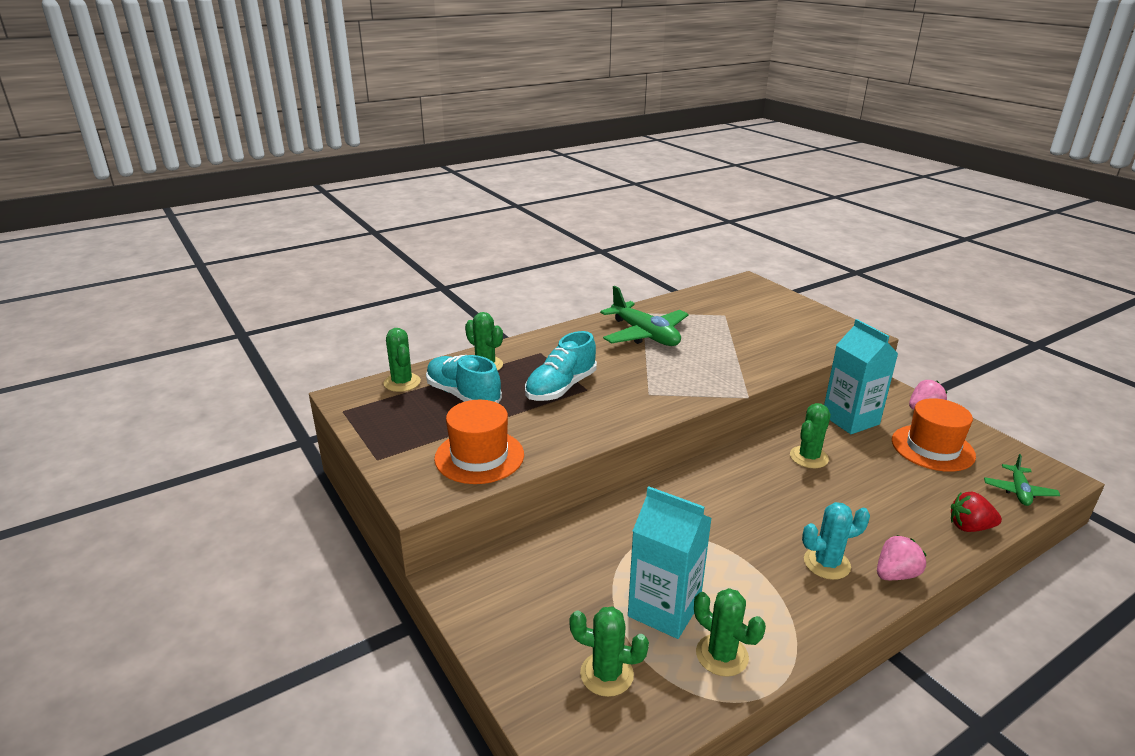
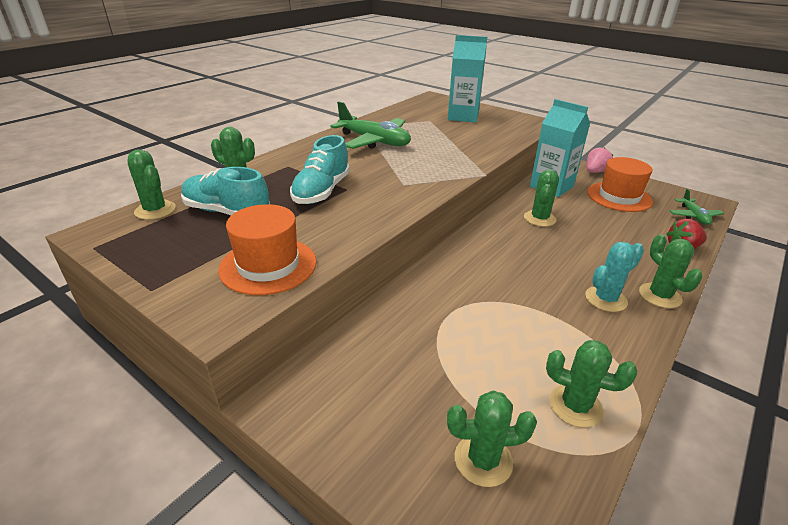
camera: 20 degrees left, 5 degrees up
(664, 609) = (500, 375): turquoise carton -> turquoise carton (463, 116)
(895, 574) = (660, 296): pink strawberry -> green cactus

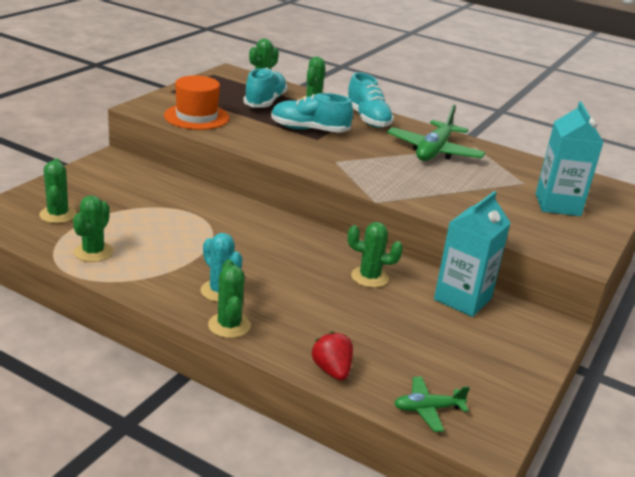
camera: 80 degrees right, 5 degrees down
(294, 160) = (367, 119): none -> turquoise shoe
(595, 172) = (538, 347): pink strawberry -> none
(619, 197) = (459, 351): orange hat -> none
(660, 296) = (229, 325): green cactus -> green cactus turned 75 degrees counterclockwise

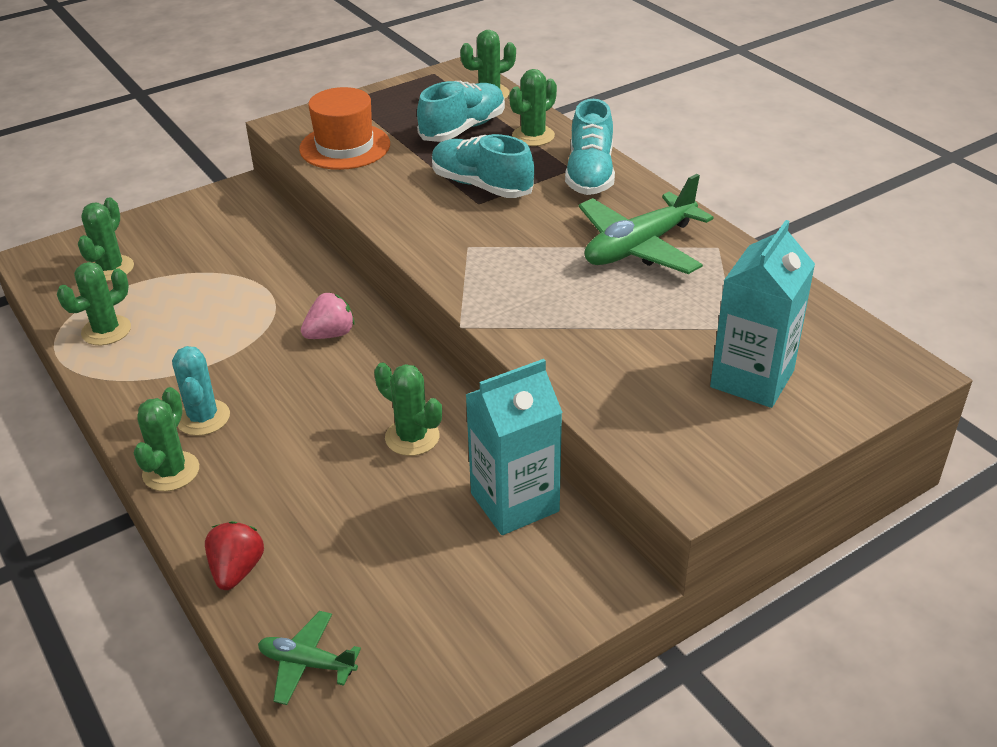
camera: 30 degrees right, 10 degrees up
(261, 231) = (330, 334): none -> pink strawberry

